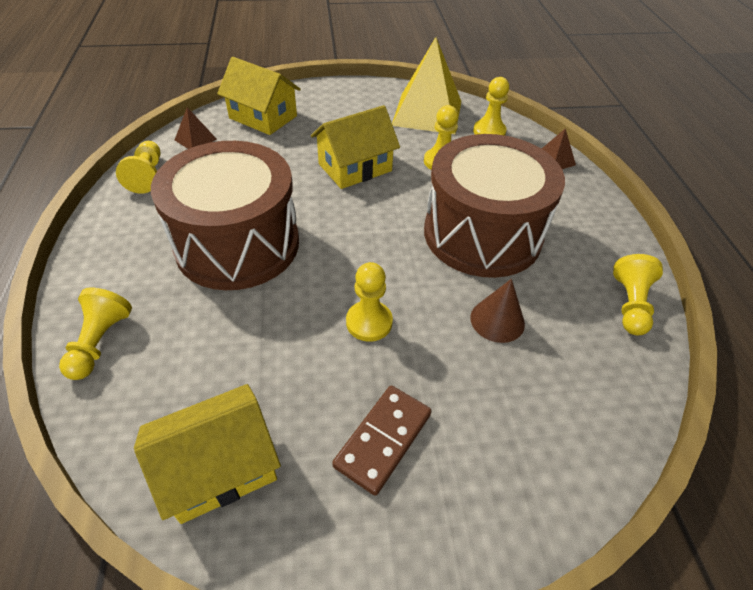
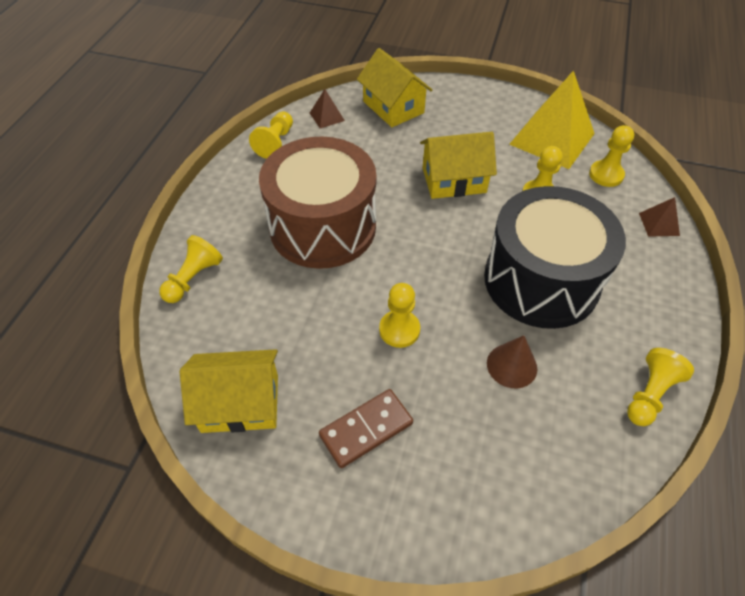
camera: 25 degrees right, 5 degrees up
(482, 234) = (541, 280): brown drum -> black drum

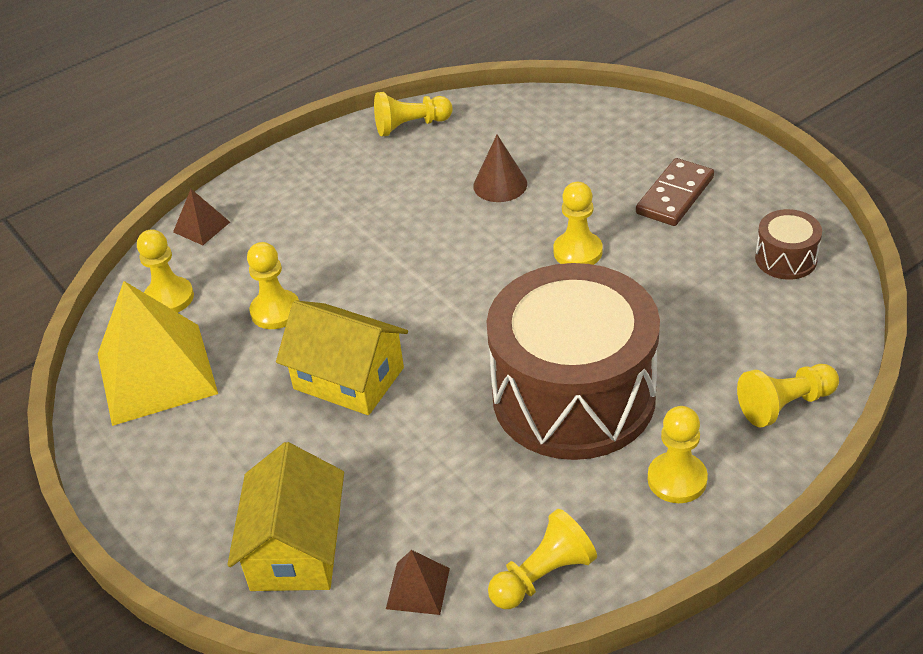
camera: 140 degrees left, 10 degrees down
(236, 209) = (677, 479): none -> yellow pawn
(240, 403) = (786, 259): yellow house -> brown drum
(366, 429) = (674, 195): brown domino -> brown domino turned 60 degrees counterclockwise
(541, 280) = (389, 232): black drum -> none

